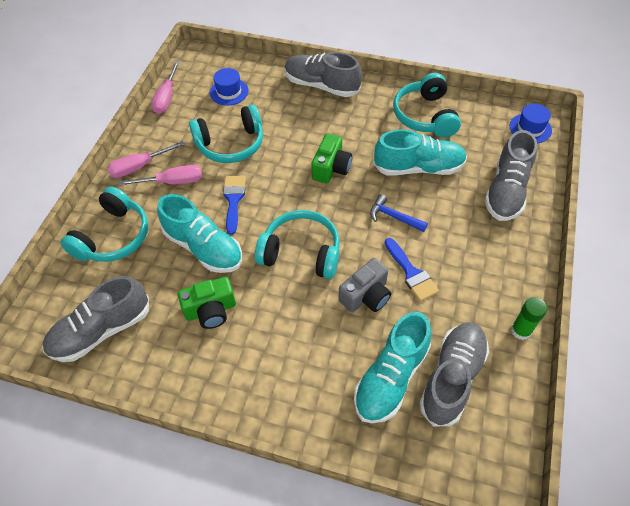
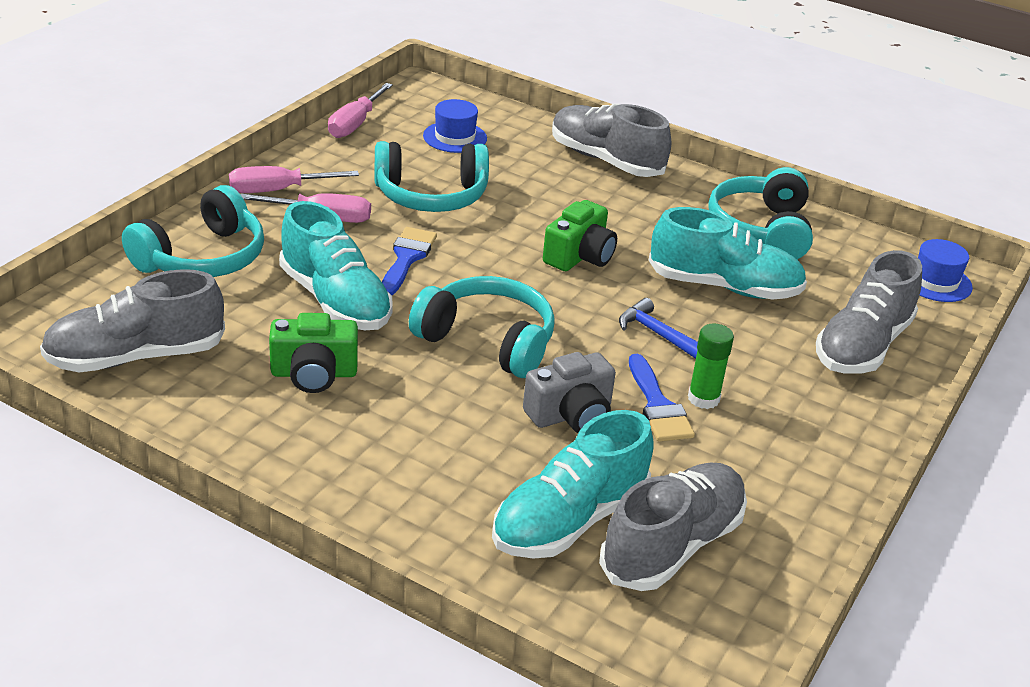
camera: 10 degrees right, 20 degrees down
(521, 330) = (815, 517): green glue stick -> green glue stick (703, 398)

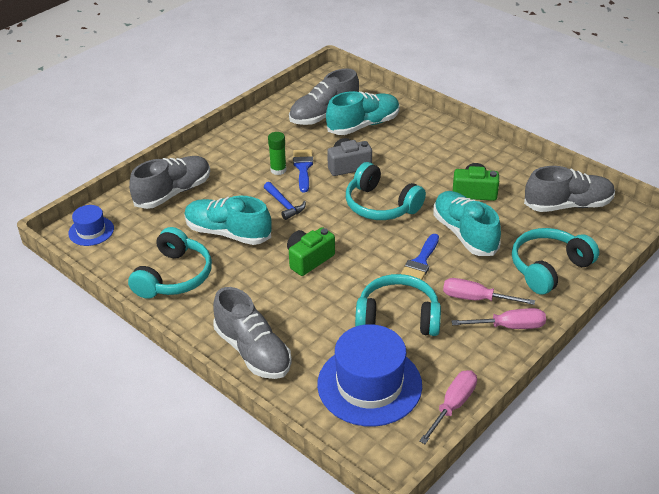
camera: 165 degrees left, 5 degrees up
(455, 137) = (369, 385): blue hat -> blue hat, size x1.95

